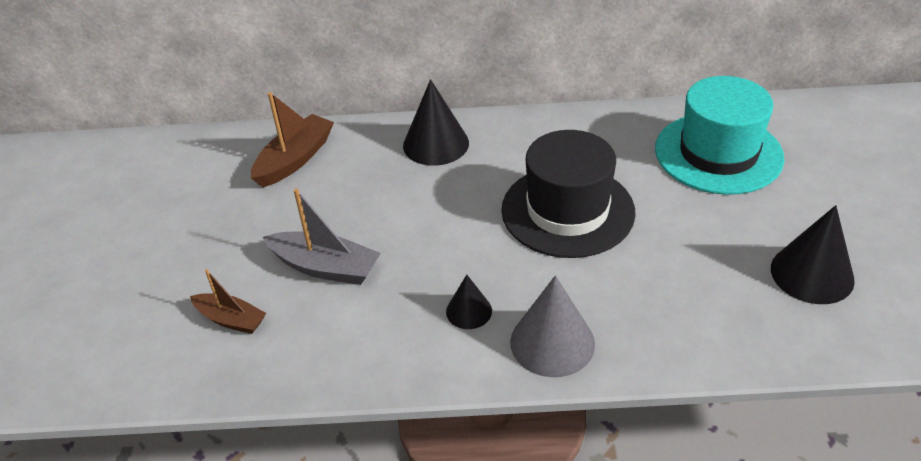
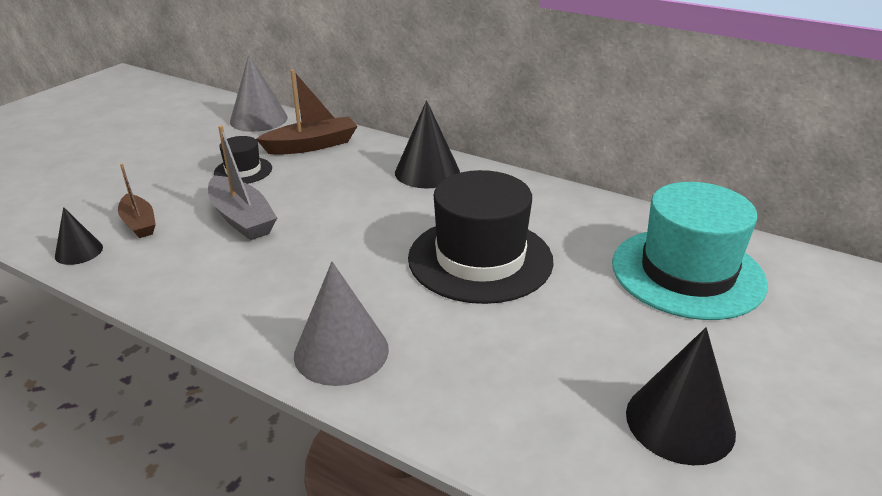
camera: 30 degrees right, 10 degrees down
(201, 151) = (258, 119): none -> grey cone
(261, 217) = (243, 171): none -> black hat
(469, 311) = (304, 295): black cone -> black cone (79, 251)

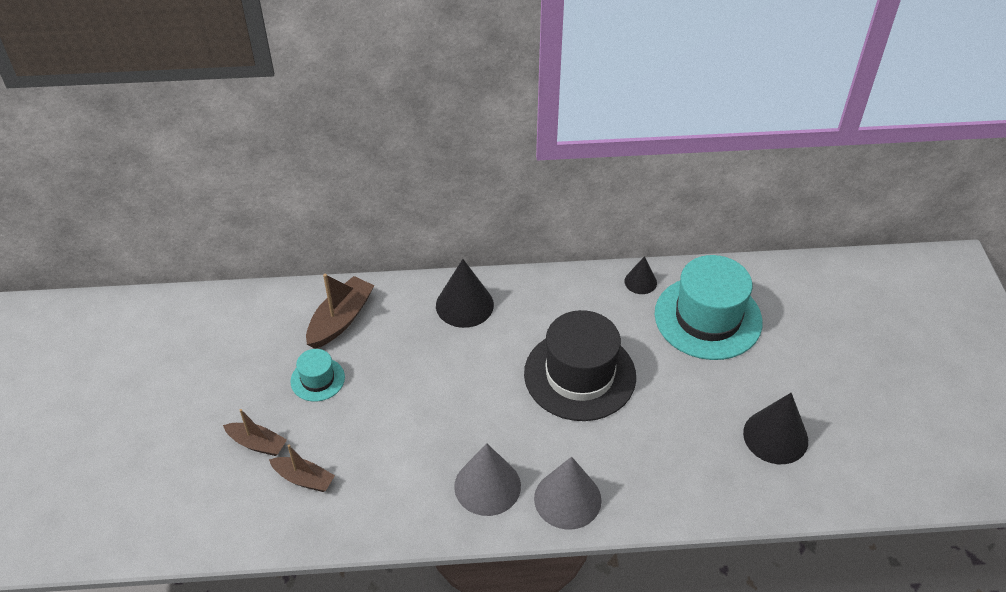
camera: 35 degrees left, 15 degrees up
(79, 251) = (293, 530): black cone -> black cone (640, 282)
(142, 188) = (257, 443): none -> brown boat
(242, 219) = (378, 429): grey boat -> none
(243, 171) = (317, 379): black hat -> turquoise hat
(258, 119) = (254, 309): grey cone -> grey cone (487, 486)

